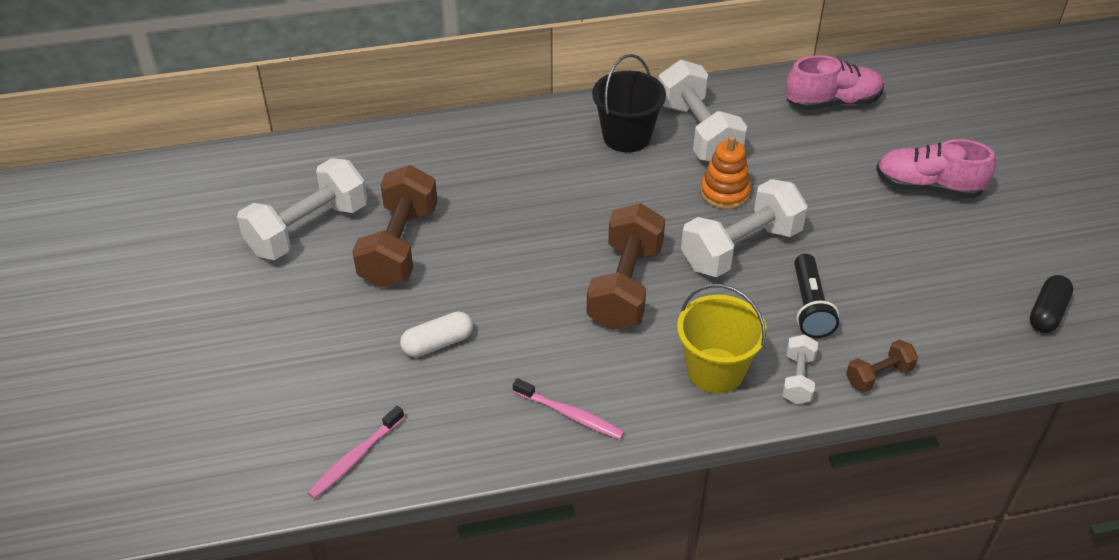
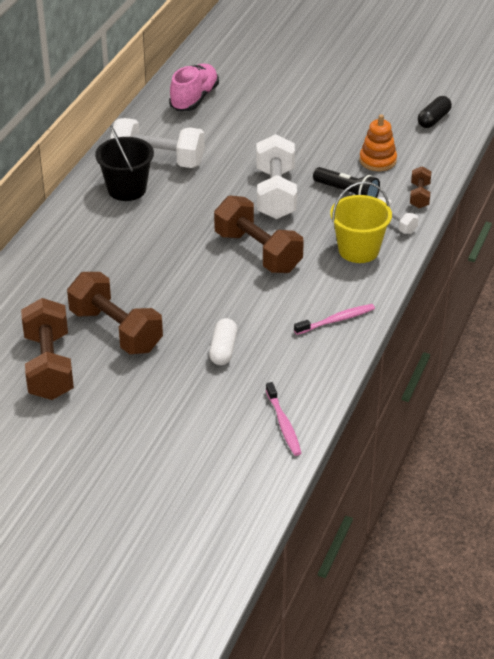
camera: 55 degrees left, 5 degrees down
(308, 229) = (49, 366): white dumbbell -> brown dumbbell
(724, 192) = (223, 177): orange stacking toy -> orange stacking toy (377, 161)
(928, 187) = (303, 105): pink shoe -> none
(1047, 313) = (433, 119): black capsule -> black capsule turned 60 degrees clockwise

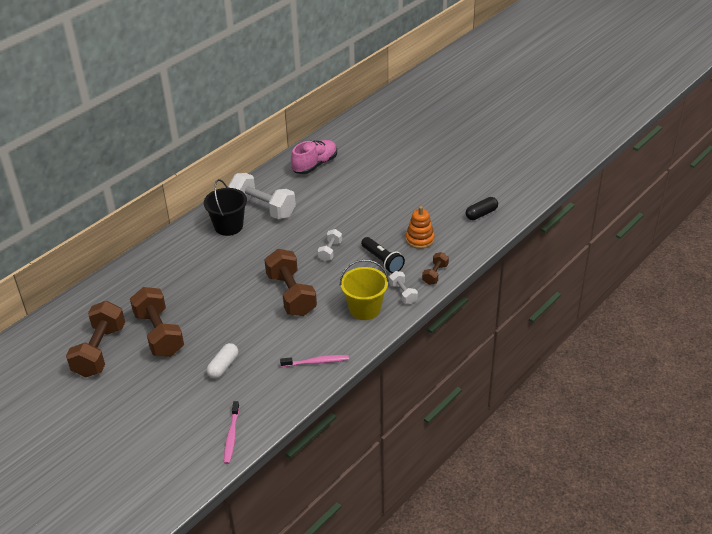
camera: 20 degrees right, 0 degrees up
(276, 194) = (330, 251): white dumbbell -> white dumbbell, size x0.50

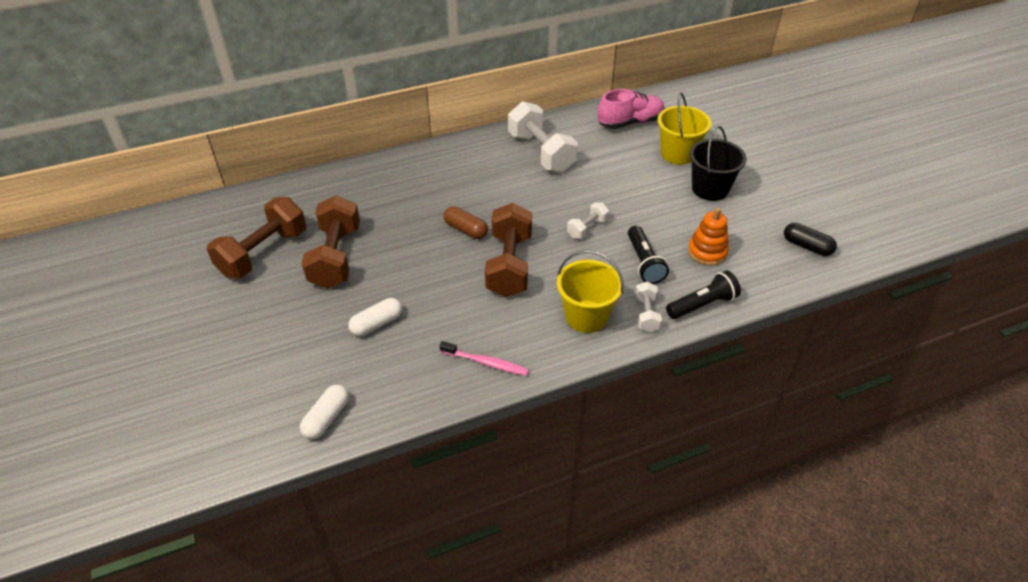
camera: 25 degrees right, 5 degrees up
(228, 226) = (490, 161): black bucket -> black bucket (710, 189)
(231, 436) = (327, 418): pink toothbrush -> white capsule
(243, 281) = (466, 230): none -> brown capsule
(362, 177) = (678, 154): none -> yellow bucket
(435, 274) = (702, 304): brown dumbbell -> black flashlight
(481, 214) = (807, 246): black capsule -> black capsule turned 45 degrees clockwise

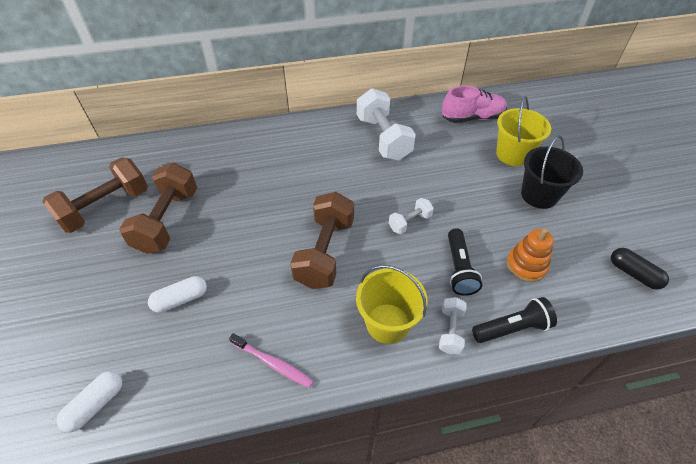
camera: 10 degrees right, 5 degrees up
(466, 230) = (294, 208): brown capsule -> none

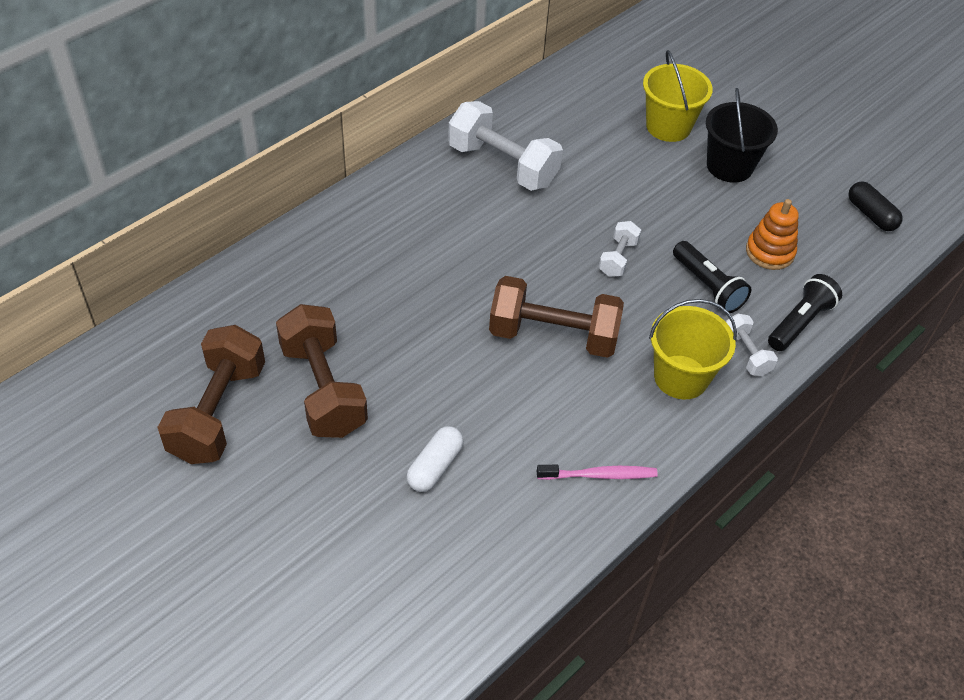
camera: 35 degrees left, 0 degrees up
(96, 405) = (449, 615): white capsule -> none
(325, 252) = (553, 335): brown dumbbell -> brown dumbbell turned 60 degrees counterclockwise
(472, 118) = (589, 95): pink shoe -> none
(633, 274) = (871, 215): black capsule -> black capsule turned 45 degrees clockwise

